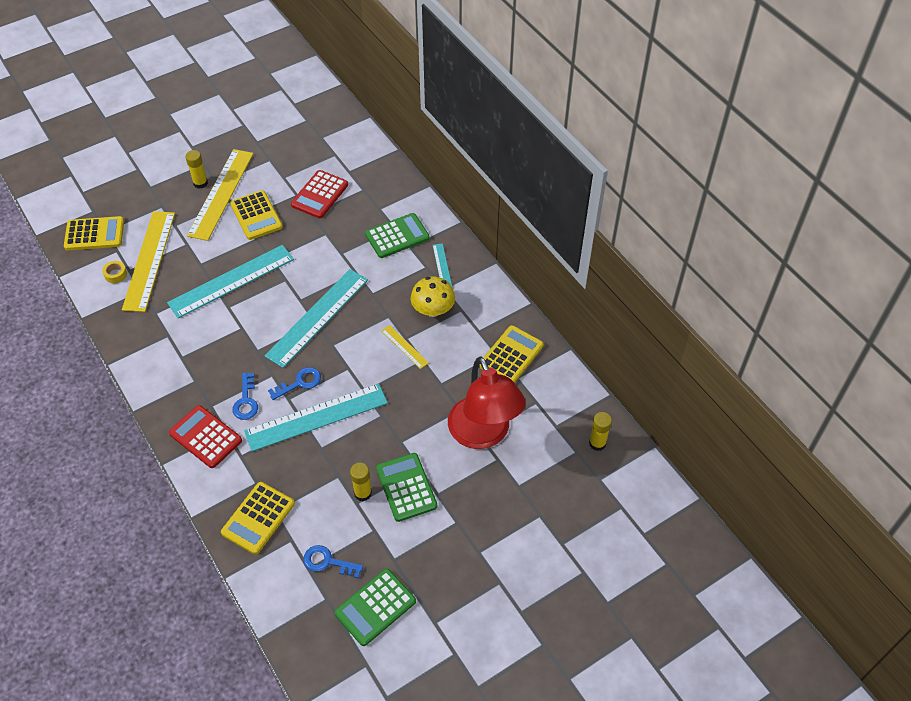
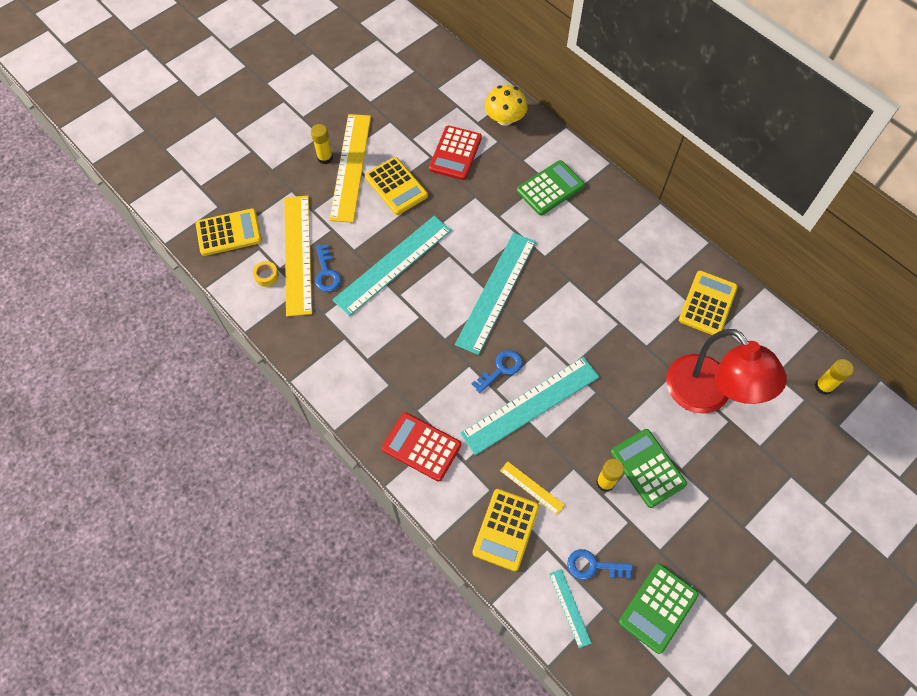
camera: 10 degrees left, 10 degrees up
(246, 401) = (451, 399): blue key -> blue key (326, 273)
(404, 347) = (596, 311): yellow ruler -> yellow ruler (532, 487)
(433, 310) = (612, 265): yellow mushroom -> yellow mushroom (505, 119)
(442, 266) = (606, 215): turquoise ruler -> turquoise ruler (570, 607)

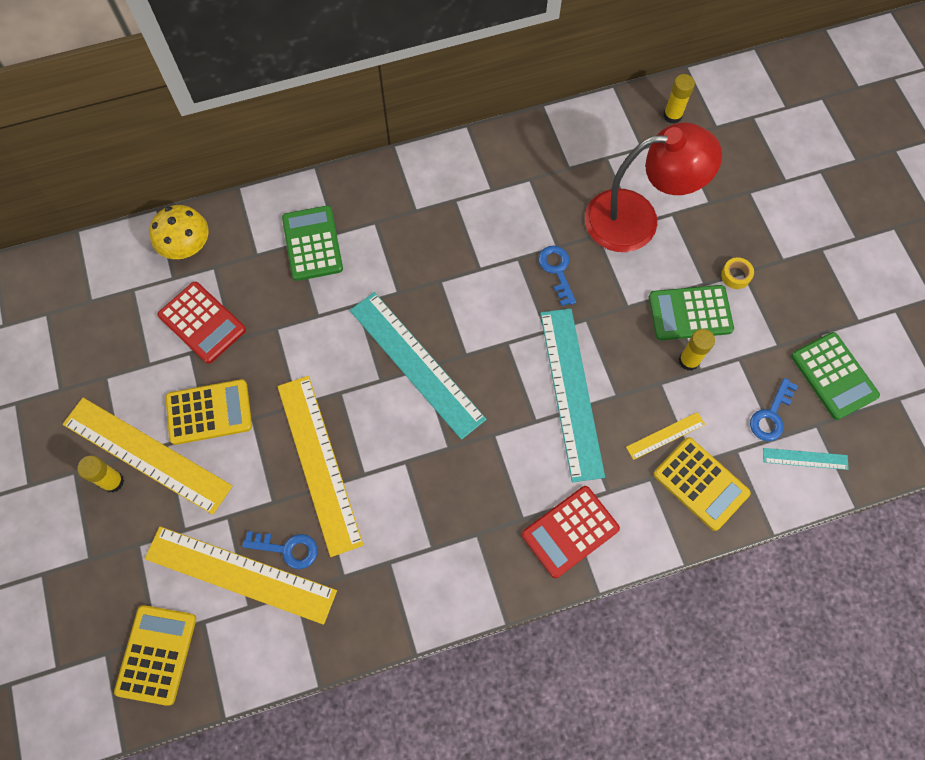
camera: 65 degrees left, 5 degrees up
(266, 276) = (251, 628): yellow tape -> yellow tape (735, 275)
(393, 264) = (319, 463): turquoise ruler -> yellow ruler
(501, 369) = (515, 403): blue key -> blue key (557, 270)
(707, 304) = (536, 165): yellow calculator -> none

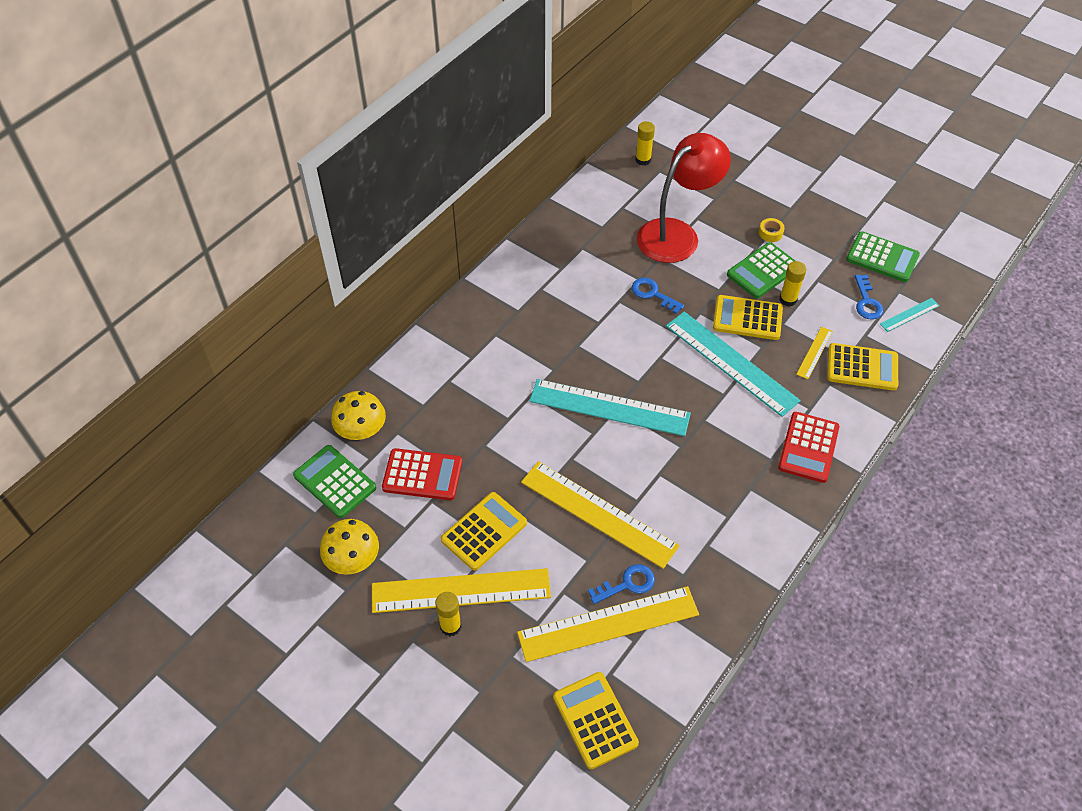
camera: 35 degrees left, 15 degrees down
(86, 365) = (353, 559): none -> yellow mushroom
(312, 243) = (460, 374): green calculator -> green calculator (335, 482)
(629, 355) = (747, 318): none -> yellow calculator

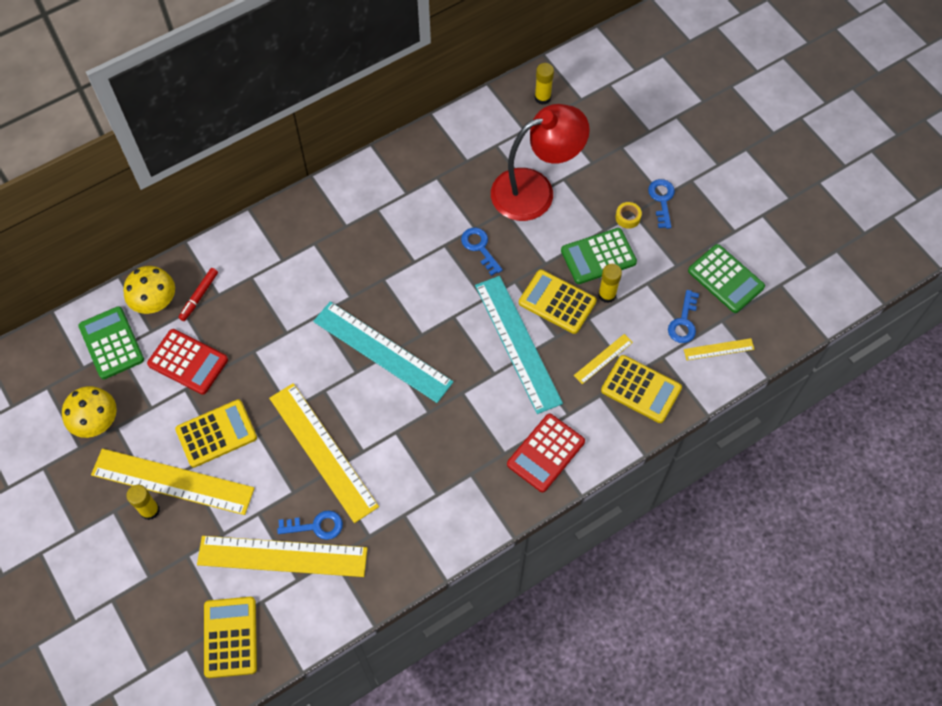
camera: 20 degrees right, 10 degrees up
(404, 413) = (199, 296): none -> red marker
(792, 211) = (662, 200): none -> blue key
(909, 315) = (718, 349): turquoise ruler -> yellow ruler

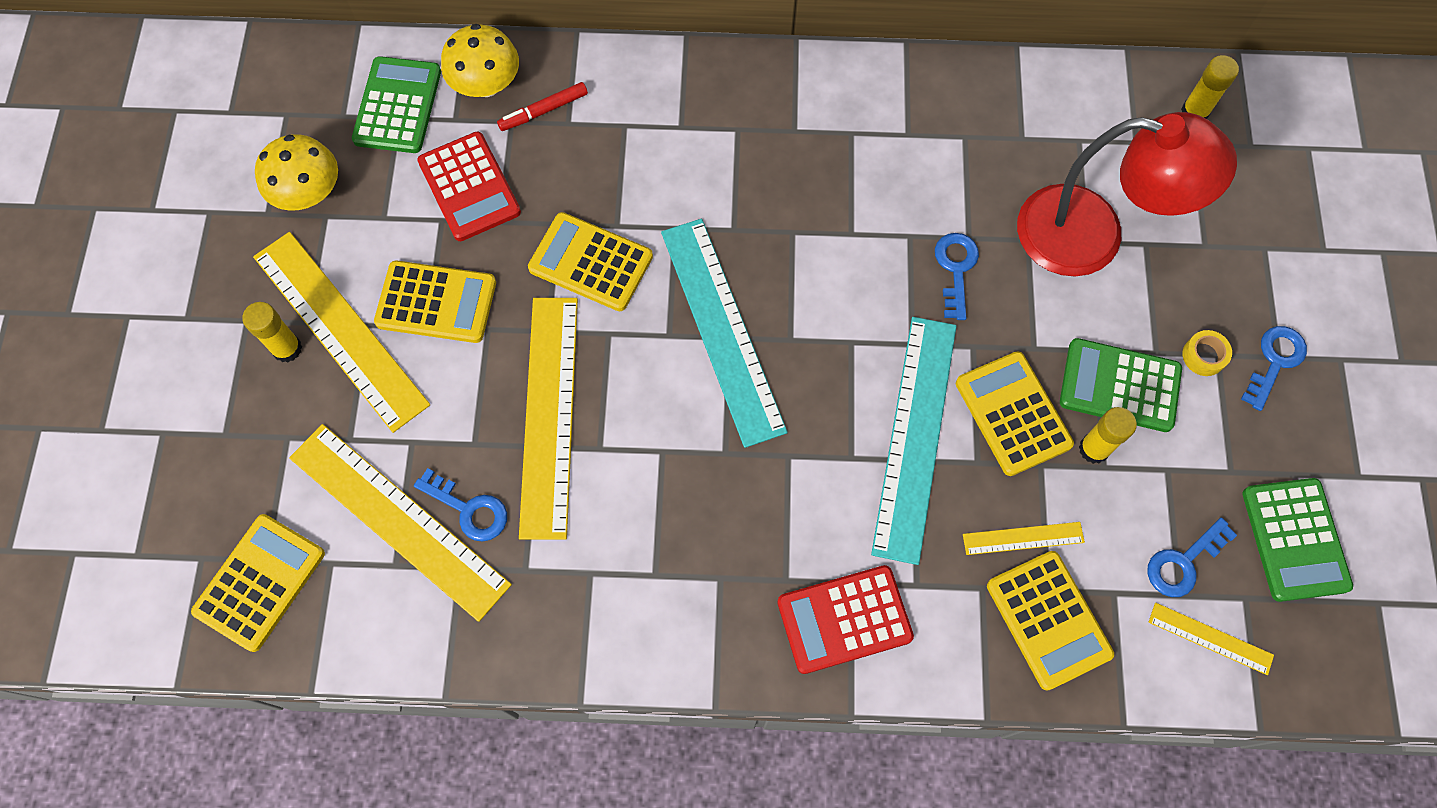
camera: 35 degrees right, 5 degrees up
(286, 360) = (591, 262): none -> yellow calculator

